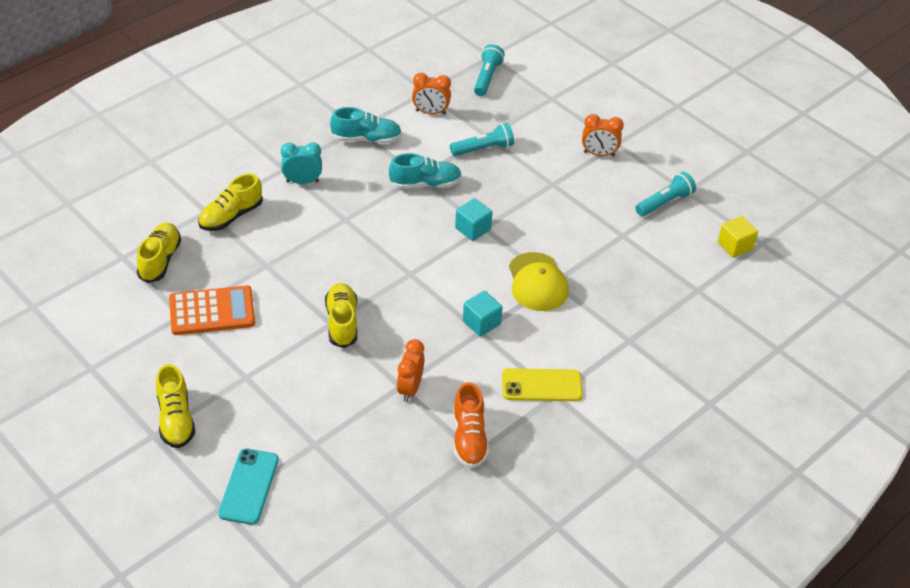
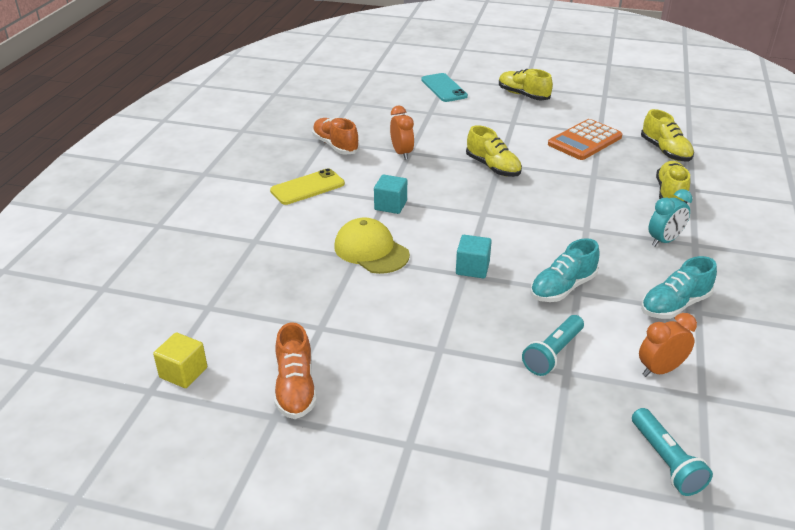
camera: 150 degrees right, 10 degrees down
(599, 154) = (420, 415): orange clock -> none
(664, 202) = (295, 388): turquoise flashlight -> orange shoe

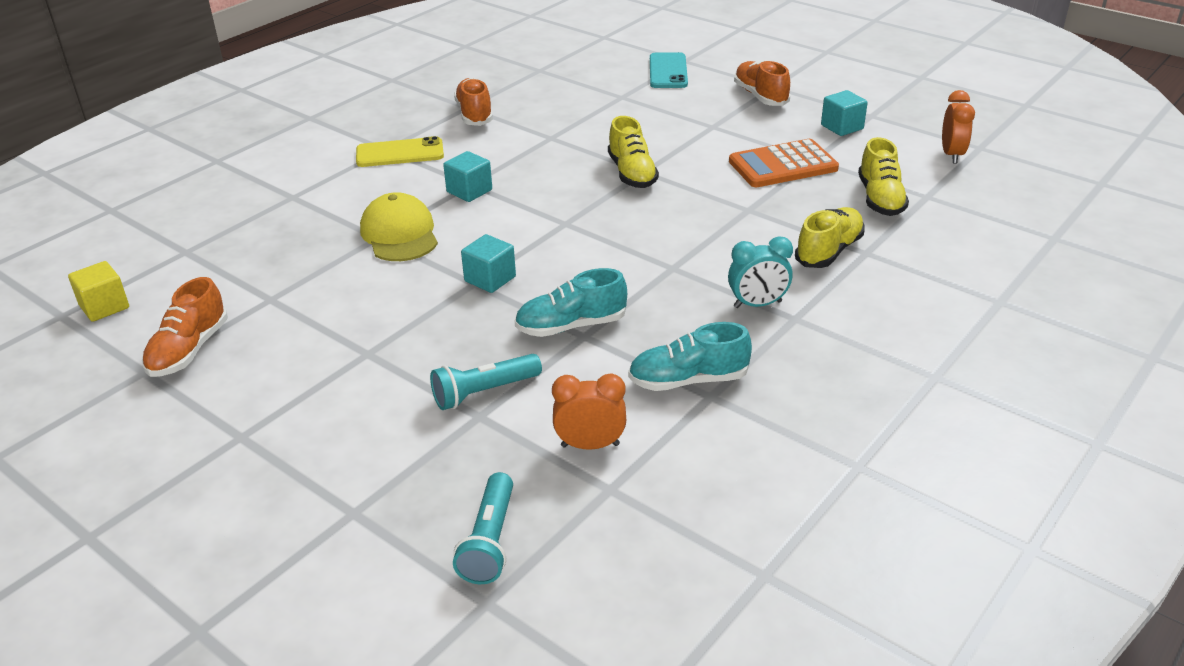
camera: 25 degrees right, 0 degrees up
(402, 153) = (540, 137): orange clock -> orange clock (951, 155)
(523, 95) = (760, 96): yellow shoe -> orange shoe
(595, 107) = (842, 127): none -> turquoise cube

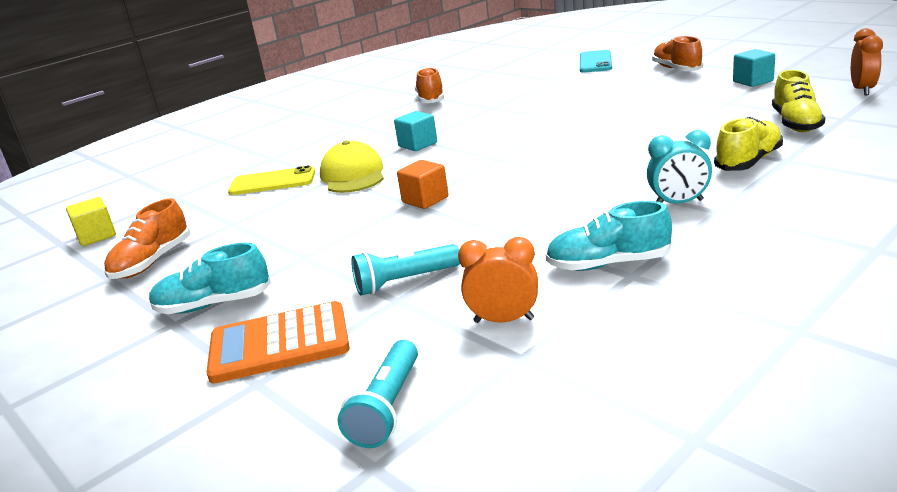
camera: 10 degrees right, 10 degrees down
(400, 153) = (365, 126): yellow phone -> yellow phone (272, 182)
(490, 279) = (425, 200): turquoise cube -> orange cube
(571, 326) = (495, 228): turquoise shoe -> turquoise shoe (214, 304)
(632, 173) = (560, 124): yellow shoe -> none
(783, 165) = (699, 109): orange calculator -> orange calculator (279, 344)

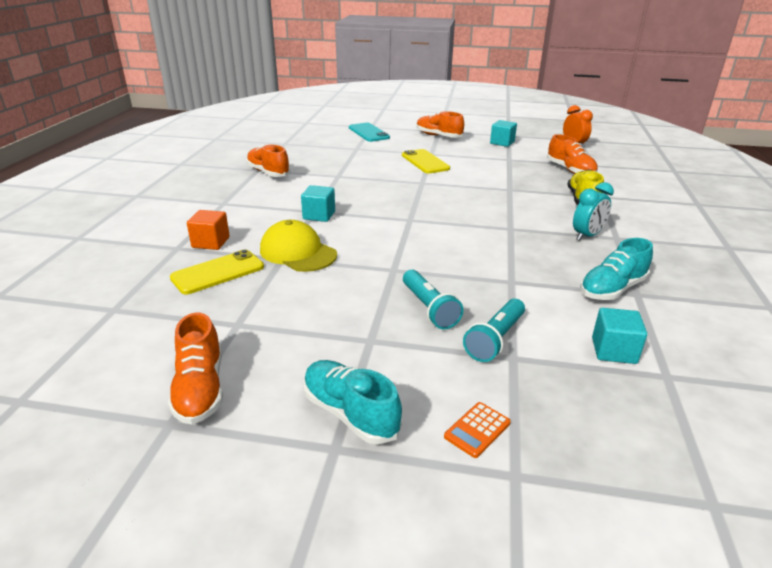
camera: 40 degrees left, 5 degrees up
(96, 236) = (66, 378): yellow cube -> none
(214, 304) = (350, 413): turquoise shoe -> turquoise shoe turned 90 degrees clockwise
(279, 344) = (477, 430): orange calculator -> orange calculator, size x0.47
(387, 407) = (647, 451): turquoise flashlight -> turquoise flashlight (429, 308)
(425, 200) = (402, 264): orange cube -> orange cube (211, 242)
(504, 320) = (613, 350): orange clock -> turquoise cube
(611, 99) = (425, 162): none -> yellow phone
(795, 123) = (570, 170): yellow shoe -> orange shoe

